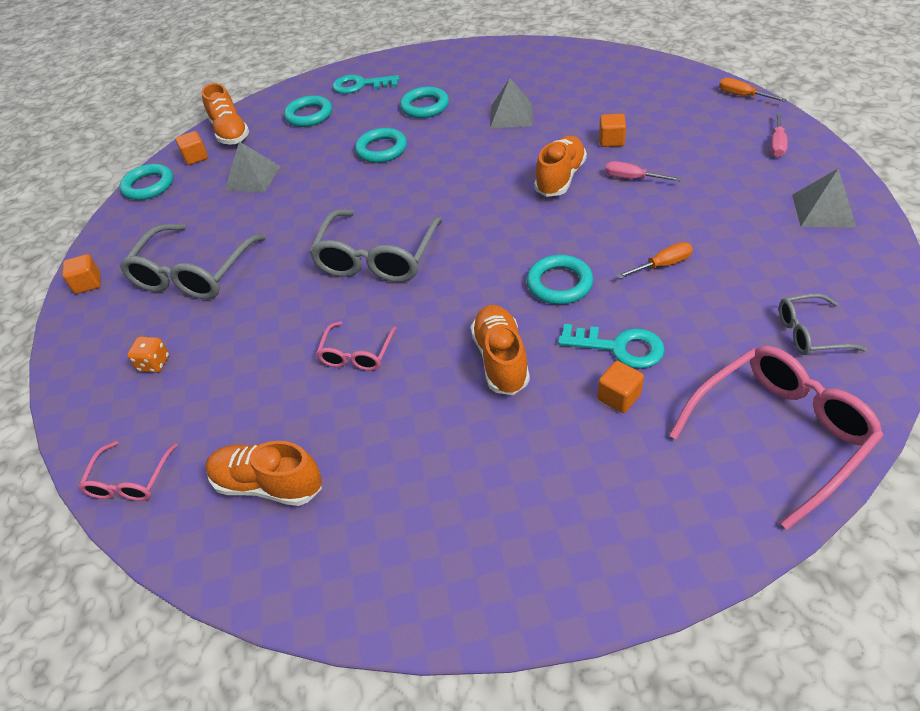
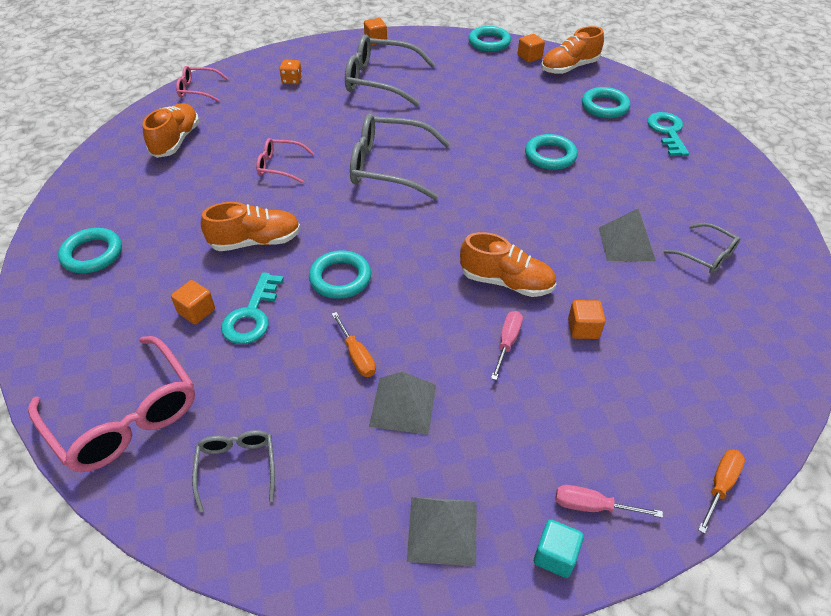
camera: 80 degrees right, 0 degrees up
(252, 178) = (501, 89): grey pyramid -> grey pyramid (403, 405)
(425, 106) = (634, 178): turquoise ring -> turquoise ring (92, 254)
(526, 81) = (706, 255): none -> grey glasses
(821, 161) = (555, 555): none -> turquoise cube

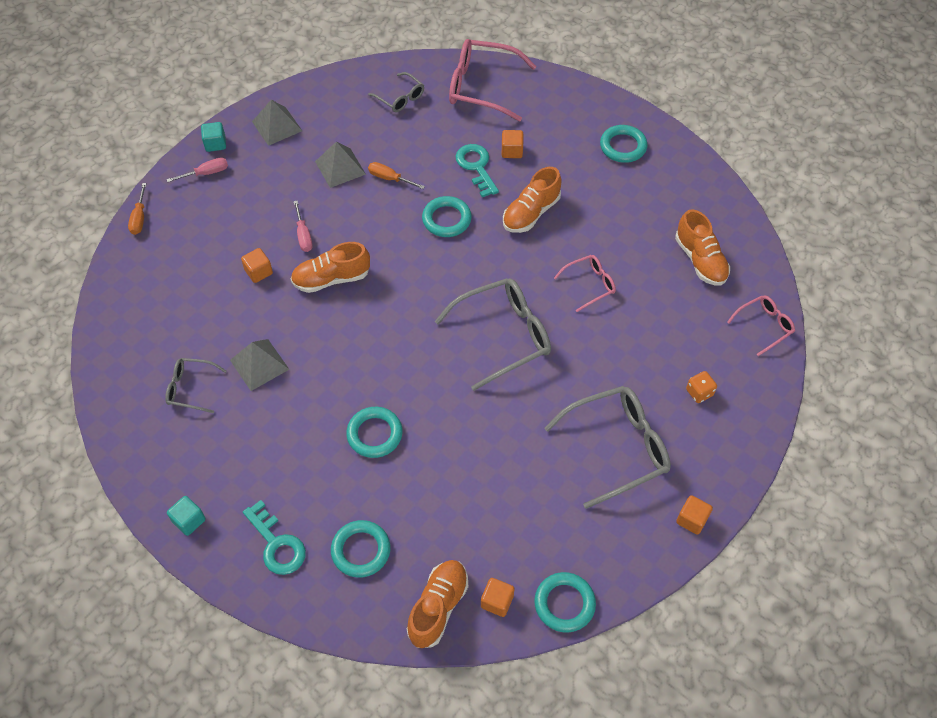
camera: 145 degrees right, 10 degrees up
(737, 170) = (189, 520): none -> turquoise cube

